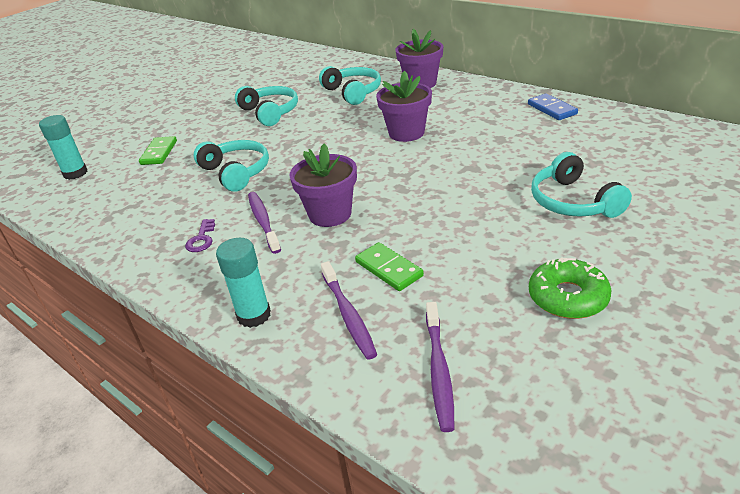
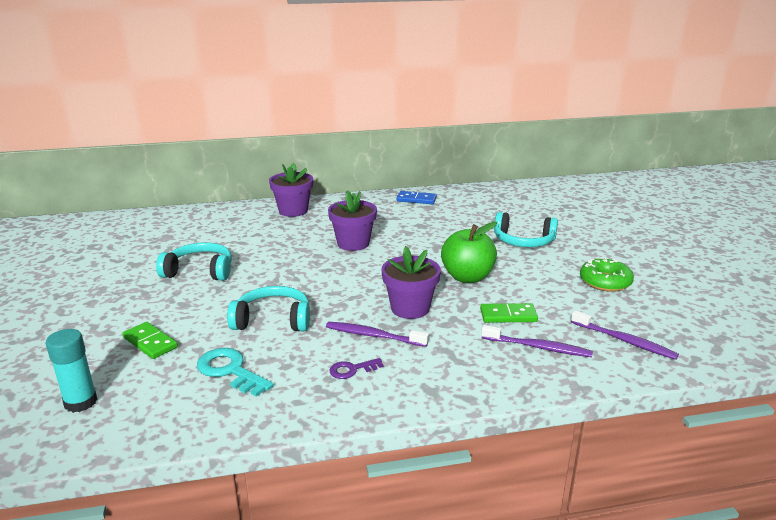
camera: 55 degrees left, 10 degrees down
(152, 196) = (230, 371): none -> turquoise key
(201, 239) = (352, 370): purple key -> purple key turned 120 degrees clockwise
(254, 315) = (491, 381): turquoise glue stick -> none
(353, 92) = (247, 233): turquoise headphones -> none
(433, 211) = (467, 277): none -> green apple

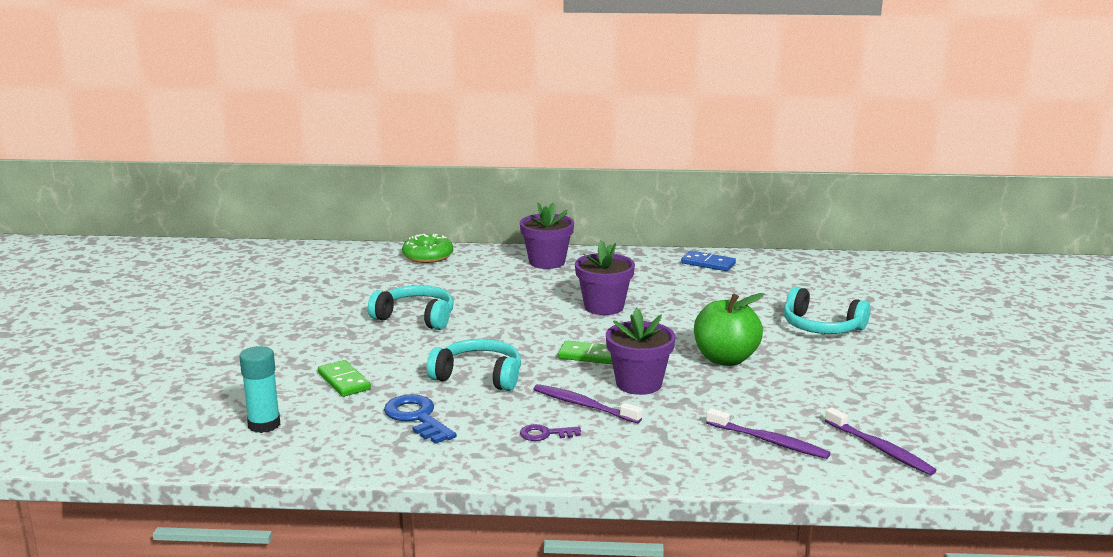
camera: 15 degrees right, 5 degrees down
(230, 371) = (417, 418): turquoise key -> blue key
(508, 315) = (752, 405): green domino -> green domino (590, 355)
(605, 282) = (899, 384): green donut -> green donut (428, 256)

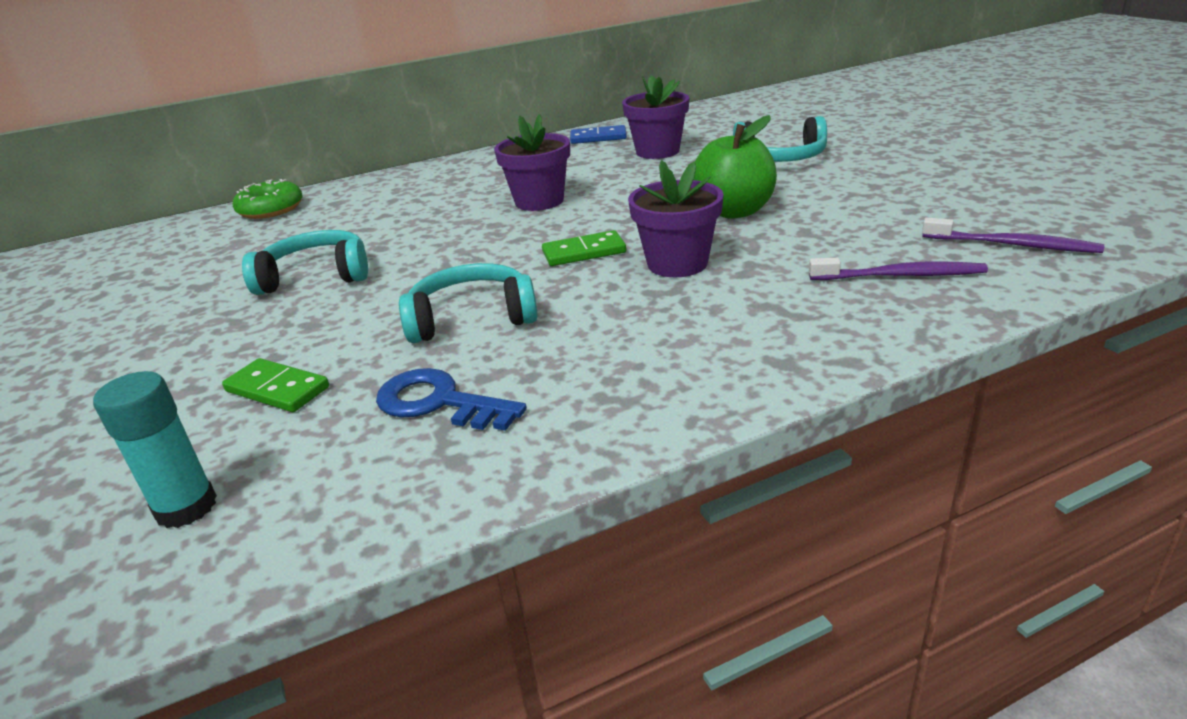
camera: 25 degrees left, 10 degrees up
(545, 434) = (641, 360): purple key -> none
(547, 262) = (425, 179): purple flower pot -> purple flower pot (657, 151)
(584, 405) = (646, 308): purple toothbrush -> none

